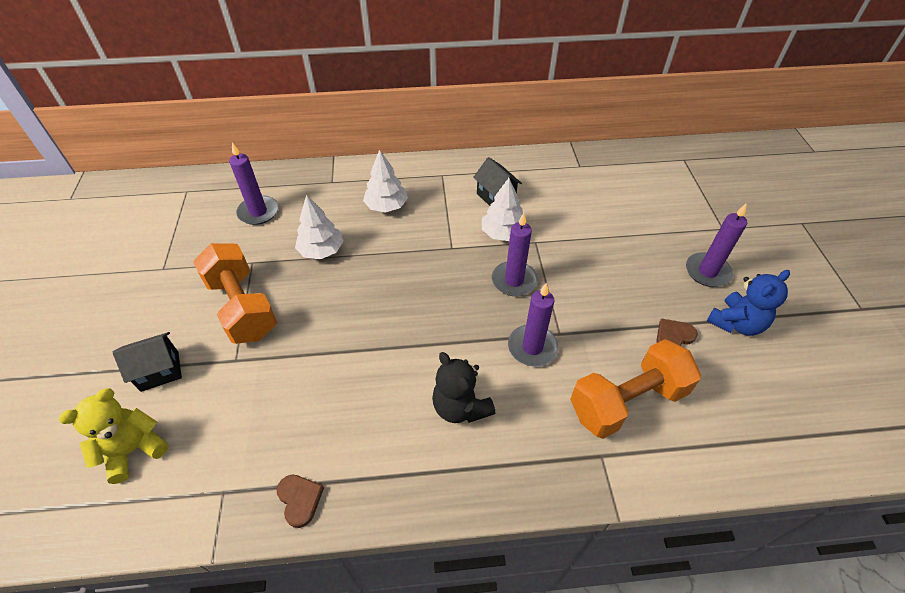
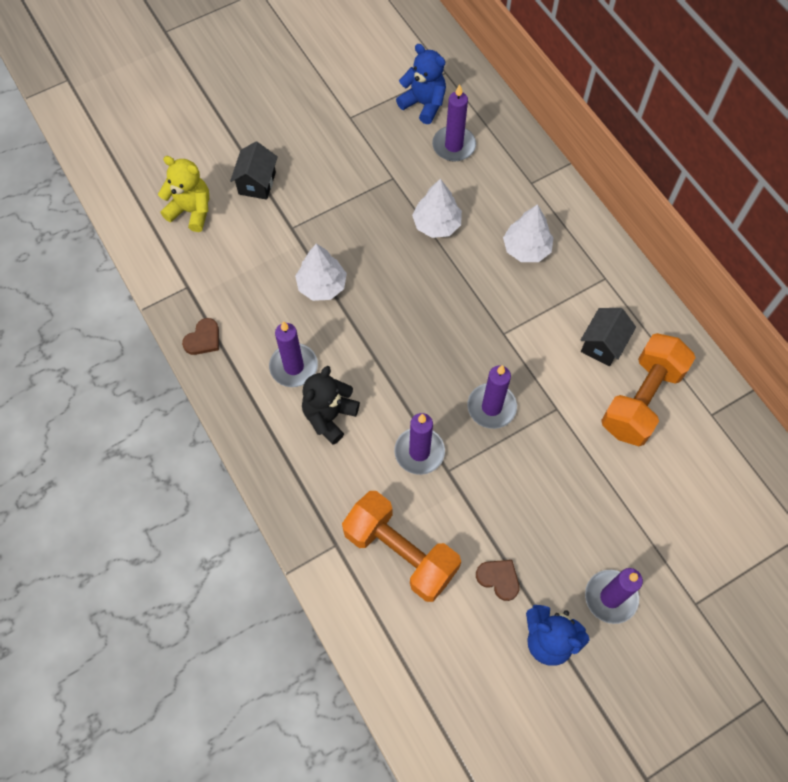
camera: 65 degrees right, 15 degrees up
(159, 371) = (257, 183): black house -> black house turned 60 degrees clockwise
(201, 215) = (423, 104): none -> blue teddy bear
(242, 307) = (343, 201): orange dumbbell -> orange dumbbell (641, 399)
(389, 418) = (293, 366): none -> purple candle
(503, 233) = (551, 373): white tree -> white tree (322, 285)

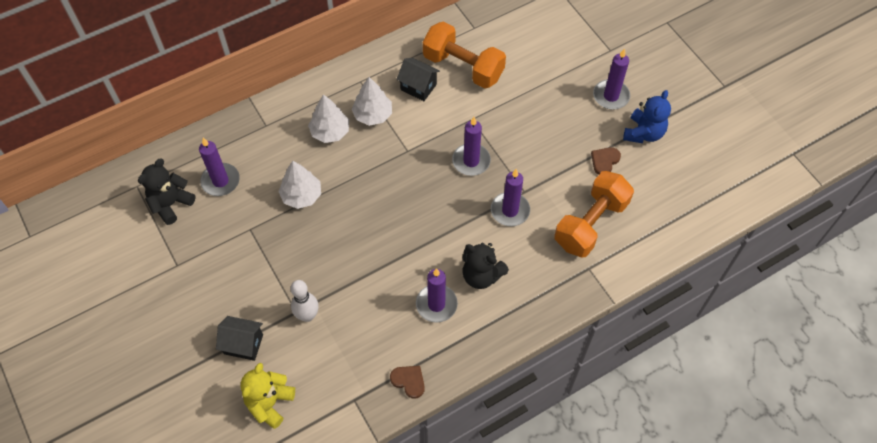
camera: 90 degrees left, 5 degrees down
(286, 239) = (307, 315): none -> white bowling pin
(322, 285) = (358, 284): white tree -> white tree (373, 115)
(423, 104) = (171, 204): blue teddy bear -> black teddy bear

